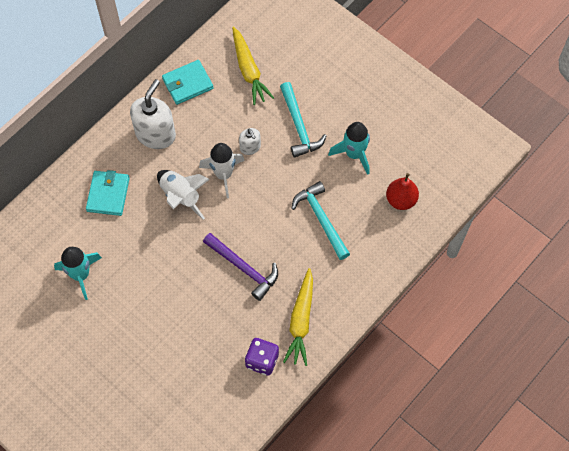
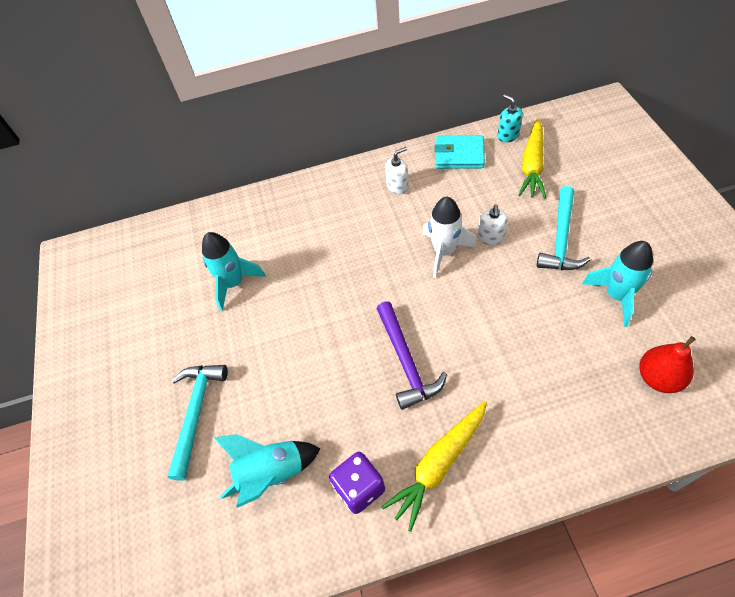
camera: 40 degrees right, 10 degrees down
(108, 194) = (314, 221): turquoise wallet -> none
(155, 134) = (397, 186): white soap dispenser -> white soap dispenser, size x0.52
(181, 196) = (384, 254): white rocket -> none
(203, 383) = (272, 474): none -> turquoise rocket
(216, 49) = (508, 135): none -> turquoise soap dispenser
(321, 219) = (535, 351): turquoise hammer -> turquoise hammer (196, 413)

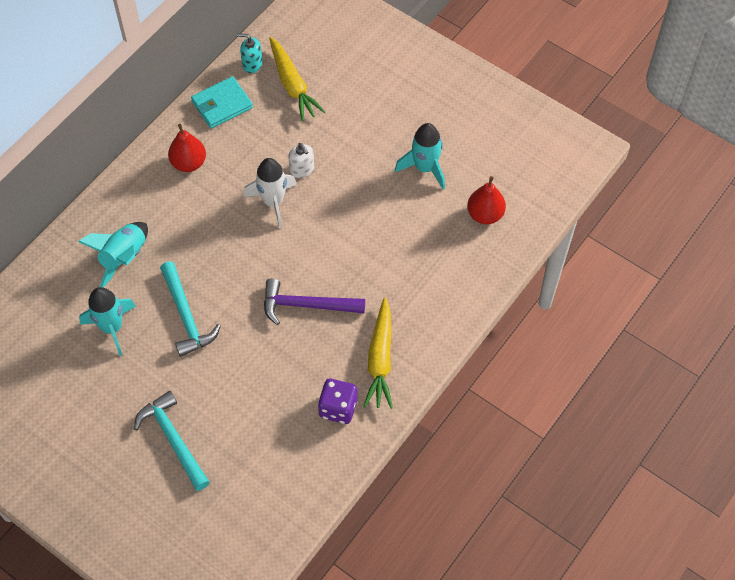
camera: 45 degrees left, 5 degrees up
(272, 474) = (269, 439): turquoise rocket -> turquoise rocket (124, 257)
(397, 186) = (189, 163): white soap dispenser -> red pear
(406, 362) = (306, 305): purple hammer -> purple hammer turned 150 degrees clockwise
(561, 239) = (357, 142): turquoise hammer -> turquoise hammer (186, 316)

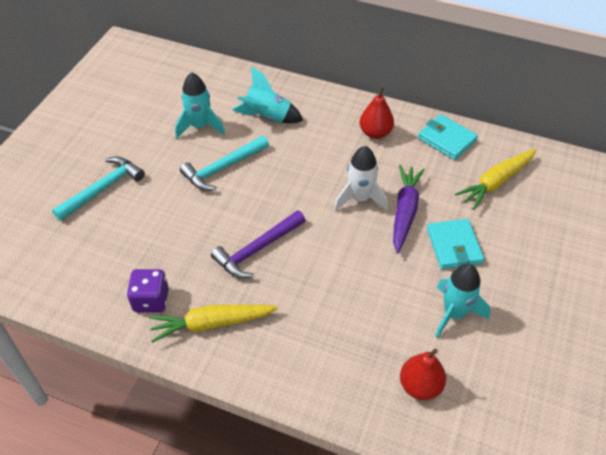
camera: 75 degrees right, 10 degrees down
(252, 64) = (502, 149): turquoise soap dispenser -> none
(302, 169) = (405, 211): white soap dispenser -> purple carrot
(306, 305) = (257, 249): purple hammer -> purple hammer turned 120 degrees counterclockwise
(355, 144) = (454, 246): none -> turquoise wallet

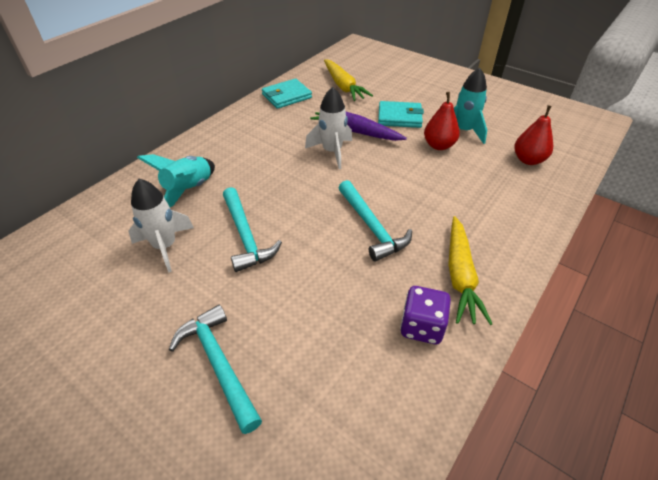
camera: 75 degrees left, 5 degrees down
(200, 126) = (165, 246): turquoise rocket -> white rocket
(257, 249) = (371, 227): purple hammer -> turquoise hammer
(375, 133) = (257, 128): red pear -> red pear (439, 145)

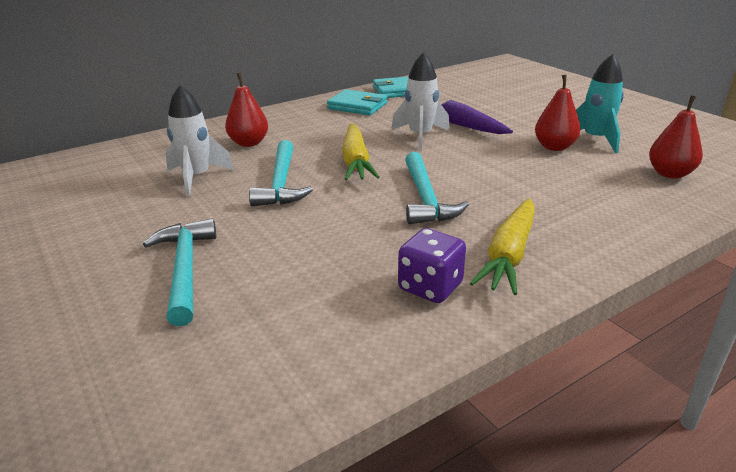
camera: 20 degrees right, 15 degrees down
(189, 190) = (249, 143): turquoise rocket -> red pear
(343, 86) = (468, 90): yellow carrot -> yellow carrot (356, 161)
(399, 117) = (519, 120): turquoise wallet -> turquoise wallet (357, 106)

